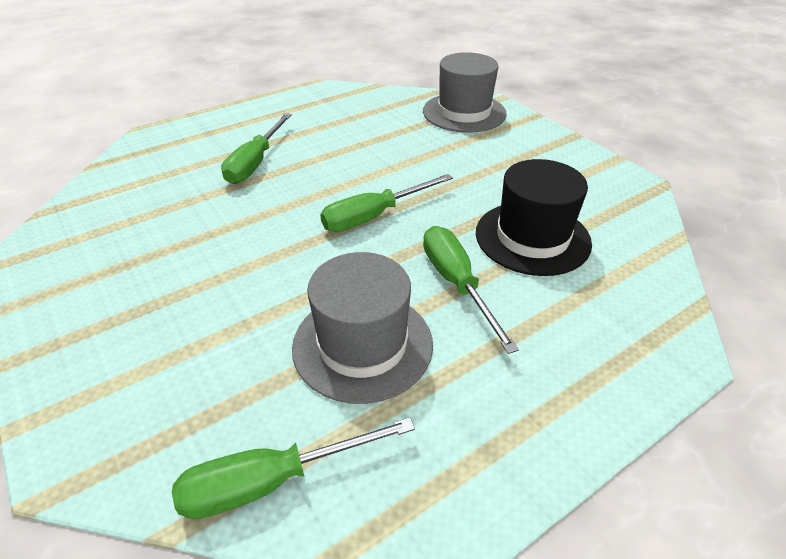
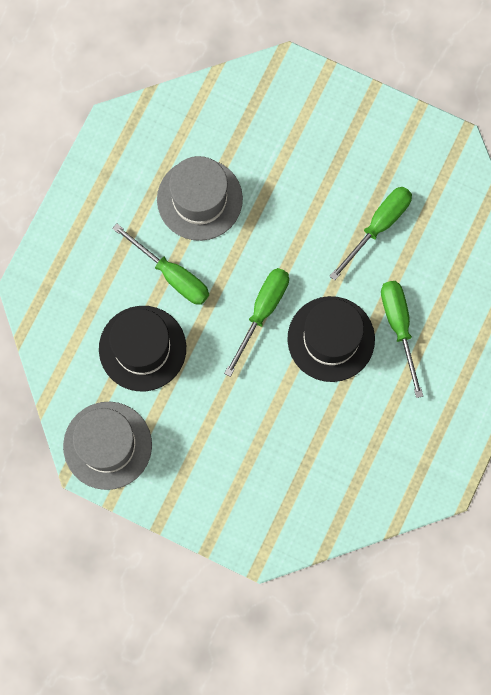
camera: 150 degrees right, 35 degrees up
(272, 481) = (192, 108): green screwdriver -> green screwdriver (378, 226)
(324, 177) = (331, 339): none -> black hat
(464, 112) = (276, 514): grey hat -> grey hat (107, 445)

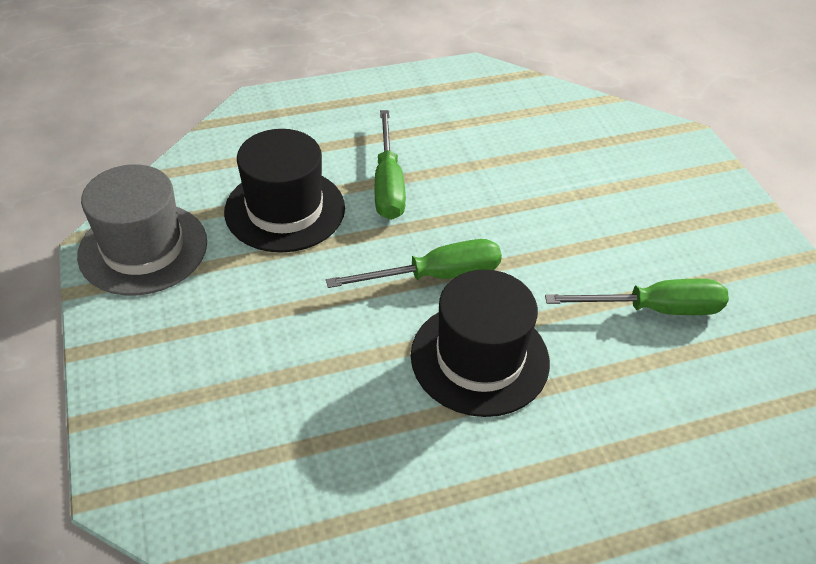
camera: 45 degrees right, 30 degrees down
(199, 199) = (486, 157): grey hat -> none
(399, 327) = (576, 416): green screwdriver -> none

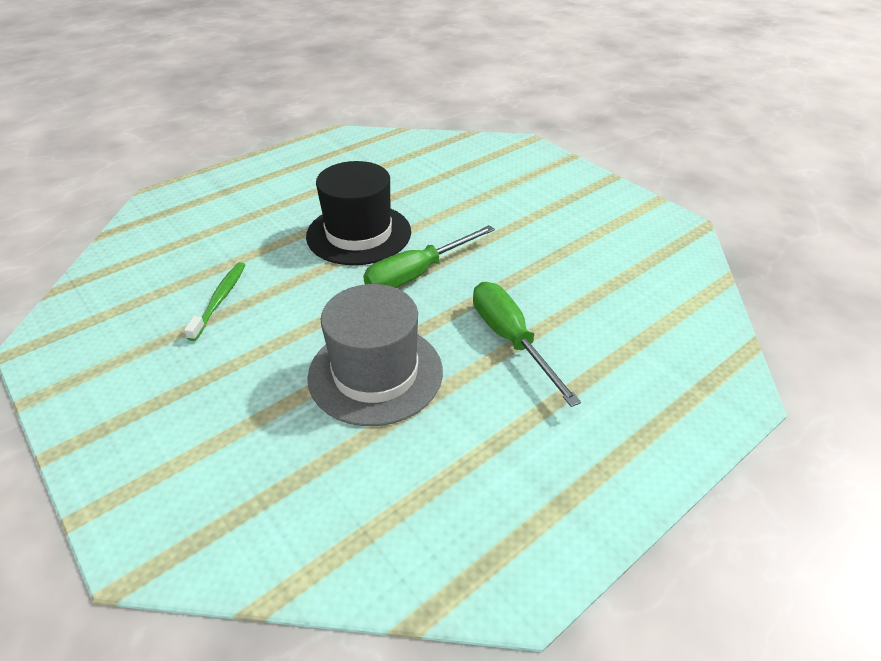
camera: 160 degrees right, 5 degrees down
(143, 248) = (651, 231): grey hat -> grey hat (375, 373)
(285, 209) = (581, 287): black hat -> none
(654, 309) = (220, 300): green screwdriver -> green toothbrush

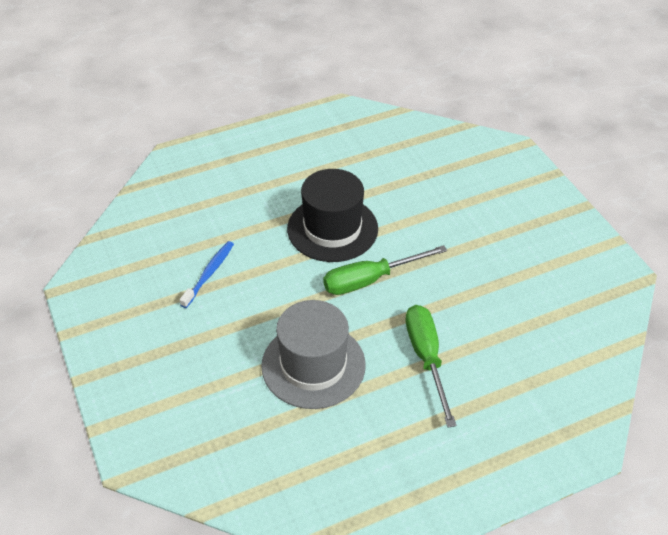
camera: 15 degrees right, 5 degrees up
(220, 300) = (209, 274): green toothbrush -> blue toothbrush

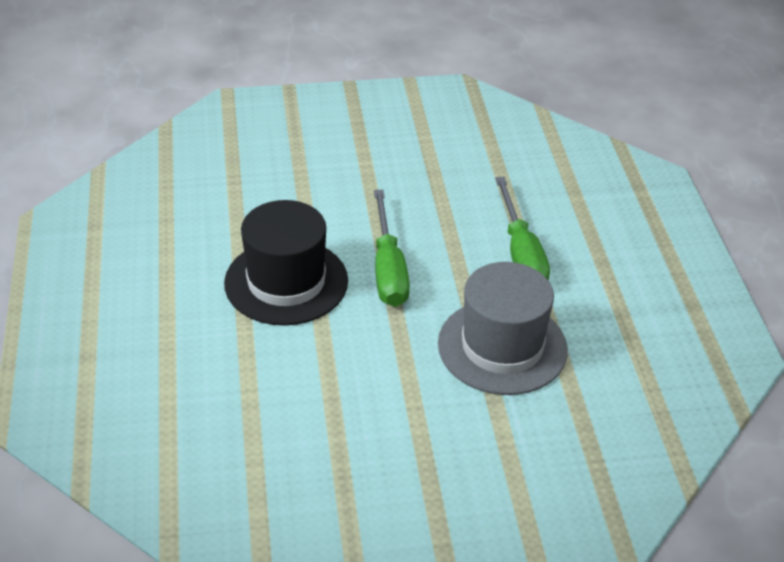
camera: 75 degrees left, 5 degrees down
(209, 274) = (311, 417): blue toothbrush -> none
(426, 358) = (521, 254): green screwdriver -> green screwdriver turned 105 degrees counterclockwise

